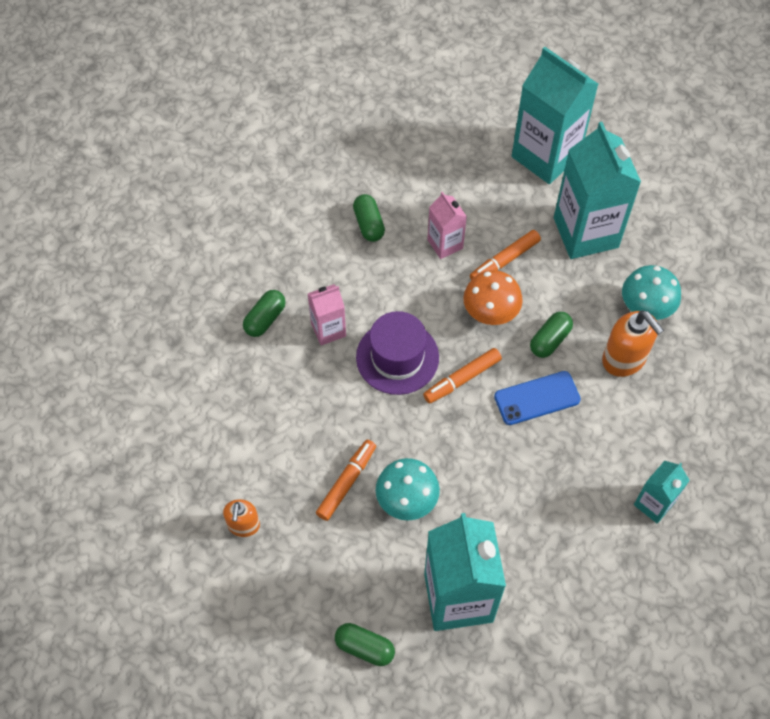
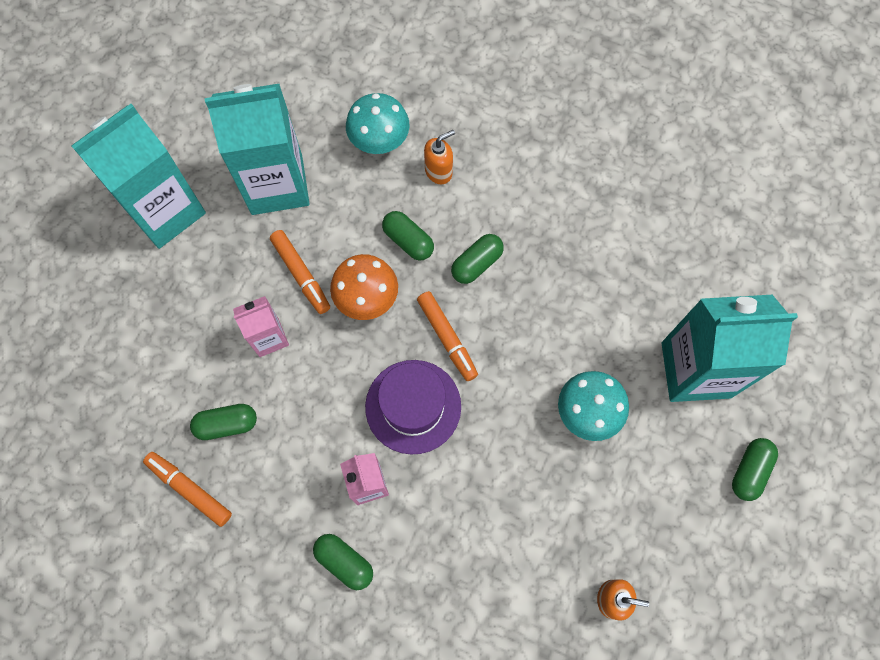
camera: 85 degrees left, 10 degrees up
(346, 482) = (564, 476): orange marker -> orange marker (189, 489)
(537, 398) = (476, 263): blue phone -> green capsule
(624, 359) = (439, 171): orange soap dispenser -> orange soap dispenser, size x0.62
(654, 504) = (600, 171): turquoise carton -> none

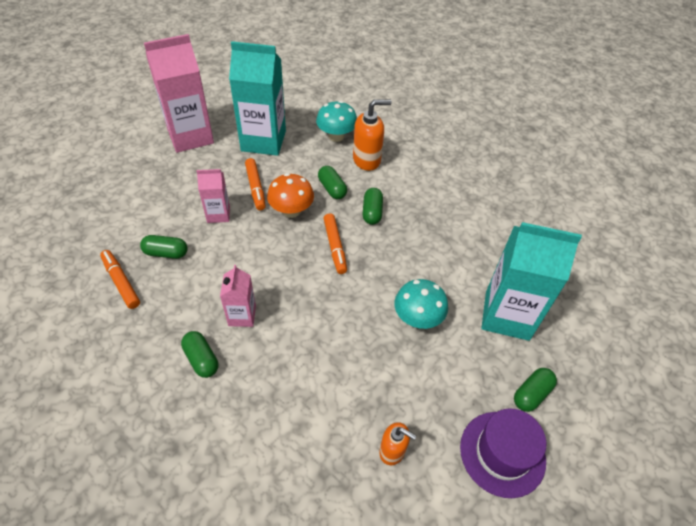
camera: 15 degrees right, 20 degrees down
(165, 211) = (190, 136): turquoise carton -> pink carton
(413, 406) = (294, 279): purple hat -> purple hat (502, 453)
(439, 171) = (367, 160): orange soap dispenser -> orange soap dispenser, size x1.61
(476, 263) = (372, 212): green capsule -> green capsule turned 60 degrees counterclockwise

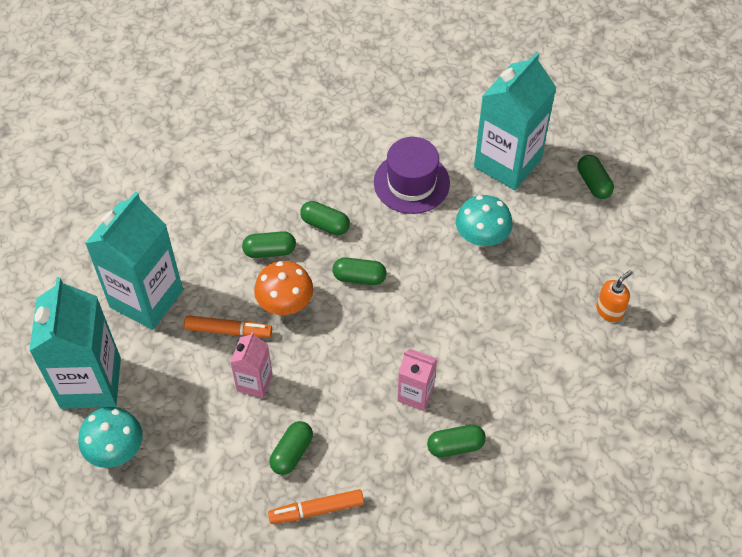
camera: 65 degrees left, 5 degrees up
(190, 136) = (90, 383): pink carton -> turquoise carton
(335, 247) = (359, 277): orange marker -> green capsule
(336, 136) = (180, 216): turquoise mushroom -> turquoise mushroom (116, 450)
(367, 160) = (239, 199): orange soap dispenser -> none
(502, 453) = (638, 230): purple hat -> purple hat (411, 183)

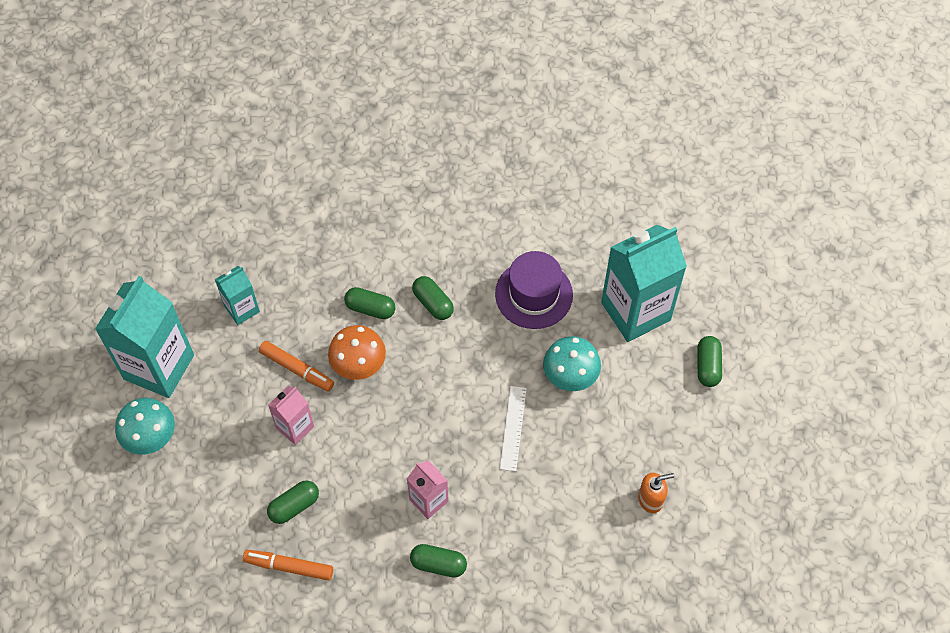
camera: 25 degrees right, 5 degrees up
(146, 299) = (242, 309): turquoise carton -> turquoise carton, size x0.51
(359, 277) = (437, 368): green capsule -> none
(456, 301) = (513, 428): none -> white ruler

